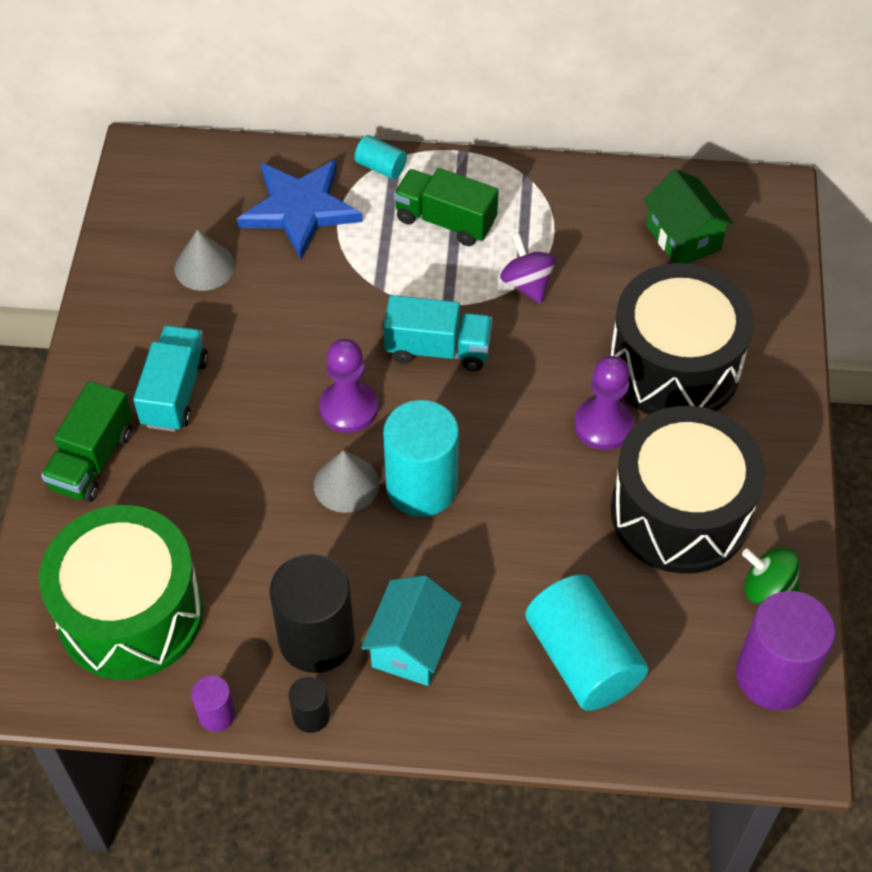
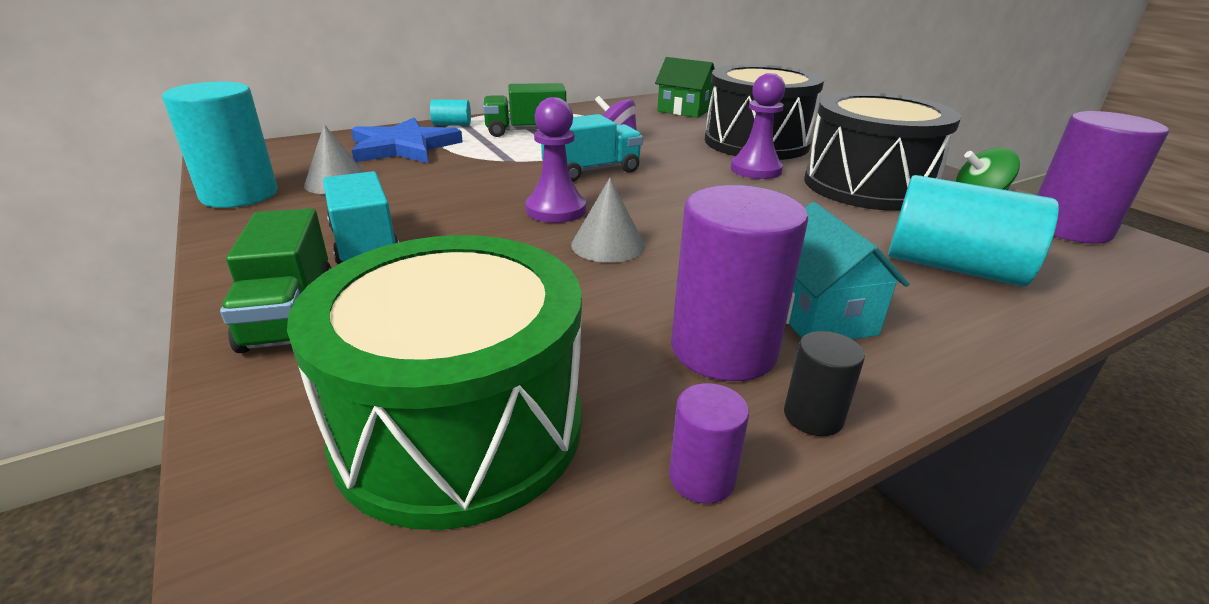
camera: 35 degrees left, 25 degrees down
(316, 639) = (723, 349): black cylinder -> purple cylinder
(421, 487) = (675, 227): turquoise cylinder -> turquoise cylinder (239, 195)

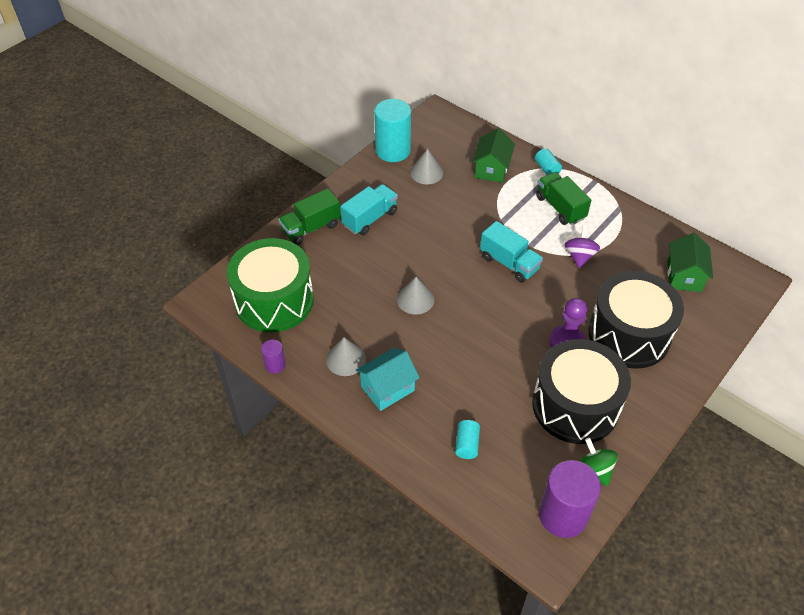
camera: 70 degrees right, 20 degrees up
(403, 147) = (492, 169): blue star -> green house
(556, 210) = (444, 267): purple pawn -> none
(723, 349) = (346, 359): purple cylinder -> grey cone
(813, 416) = (316, 391): black cylinder -> none
(953, 267) = (467, 444): turquoise cylinder -> turquoise cylinder, size x0.48

